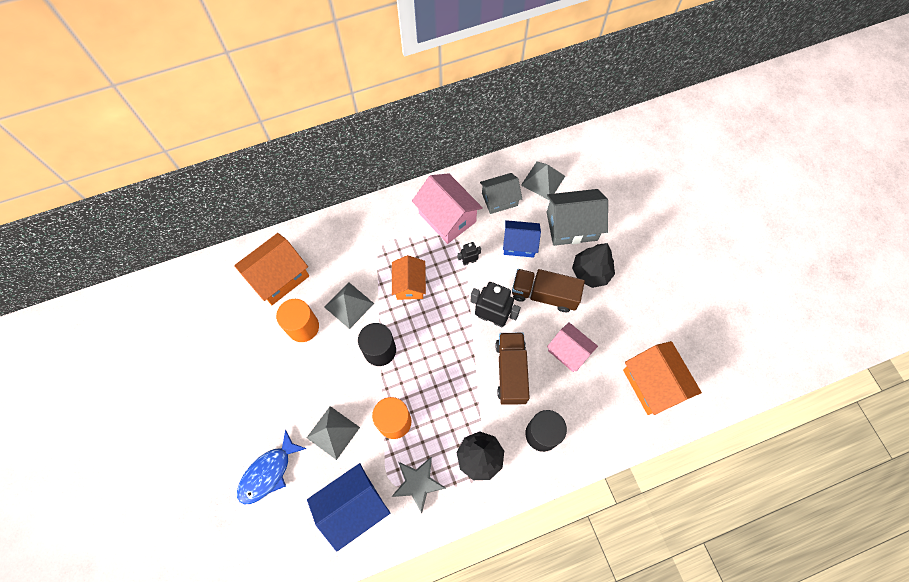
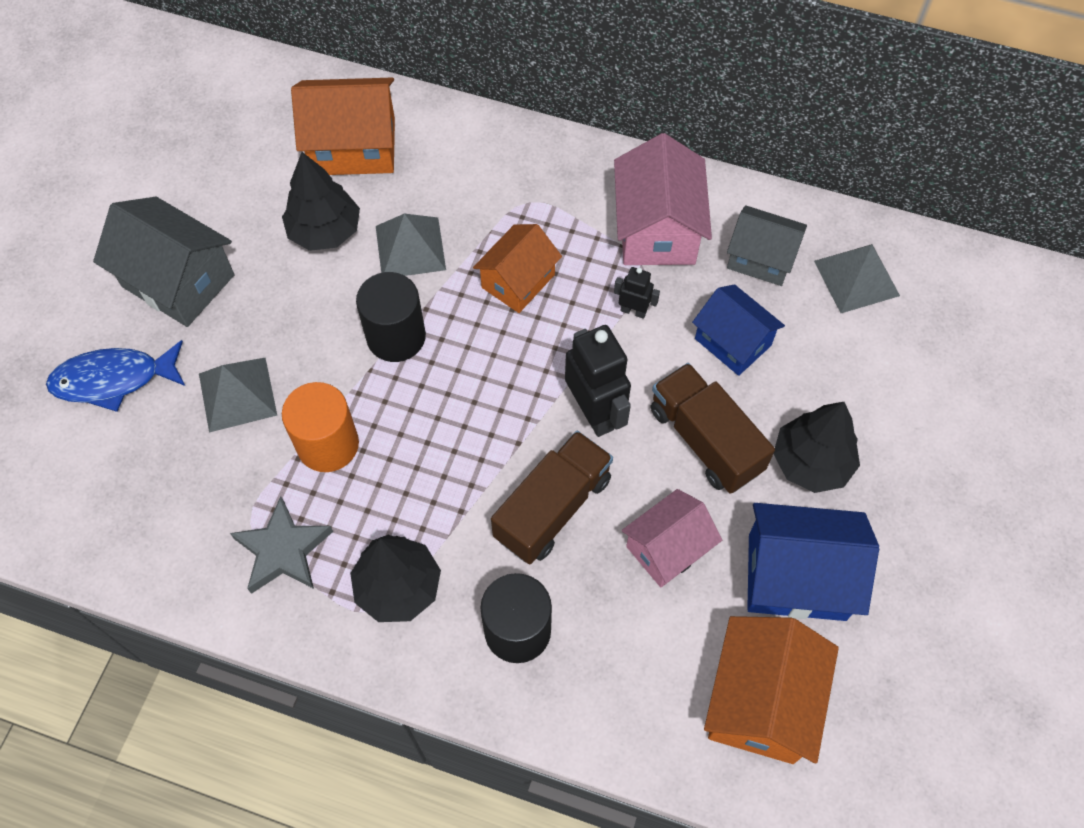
camera: 40 degrees right, 5 degrees down
(303, 327) = (325, 231): orange cylinder -> black tree
(353, 506) = (174, 509): blue house -> blue house (796, 576)
(568, 351) = (667, 548): pink house -> pink house turned 60 degrees clockwise
(571, 226) = (842, 374): grey house -> grey house (178, 280)

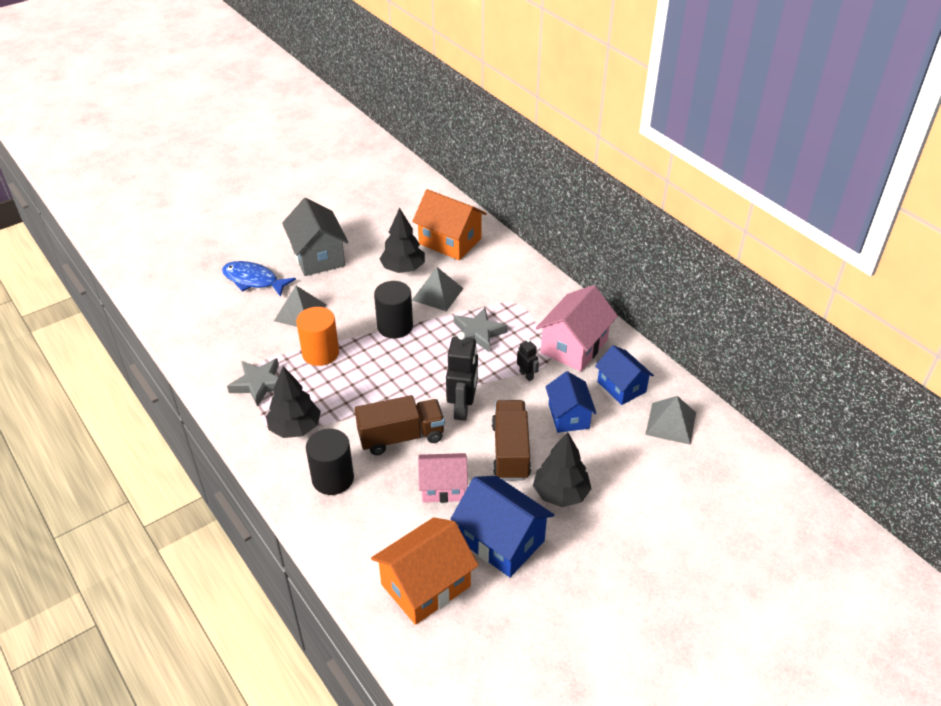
camera: 35 degrees right, 20 degrees down
(518, 281) = (478, 333): orange house -> grey star
(761, 258) = (621, 387): grey house -> blue house

